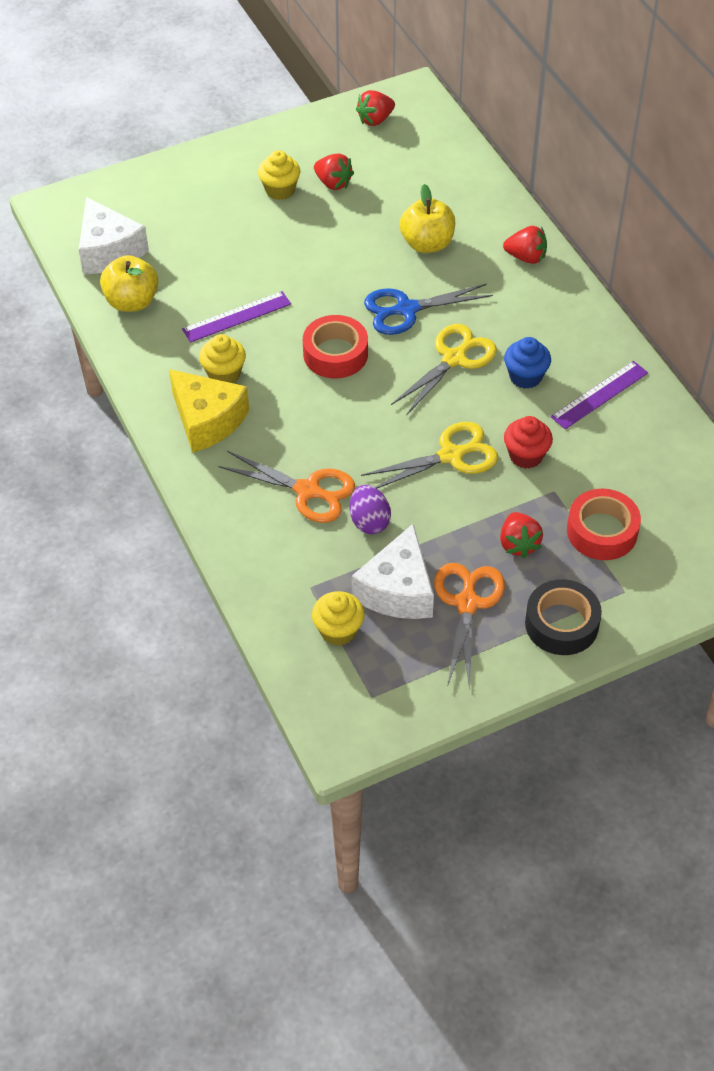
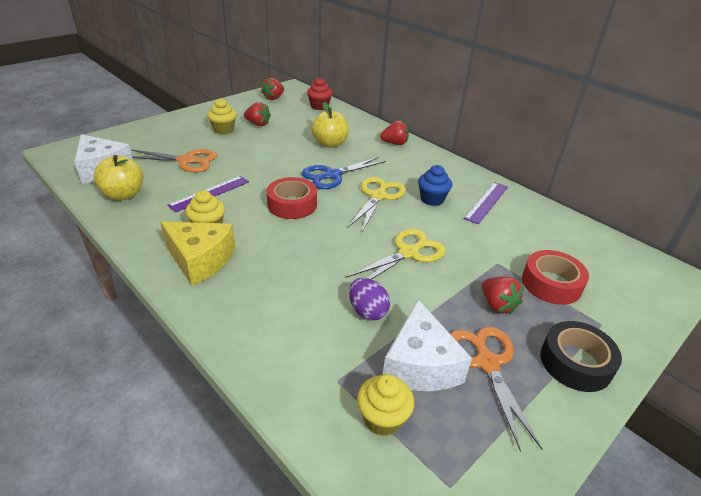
camera: 20 degrees left, 15 degrees down
(308, 491) = (304, 297): orange scissors -> orange scissors (187, 161)
(526, 456) = (462, 244): red cupcake -> red cupcake (319, 106)

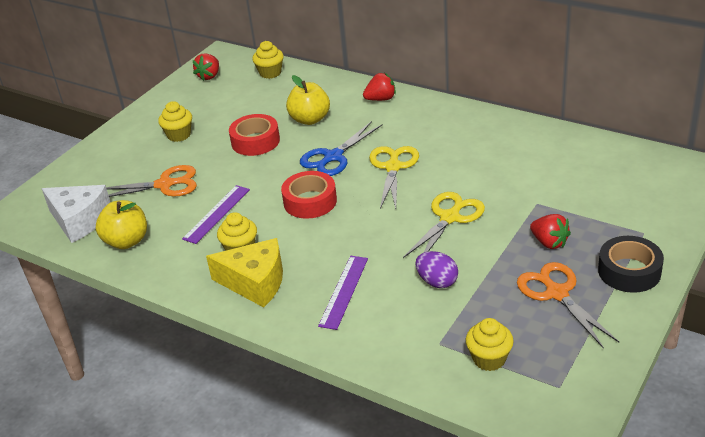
camera: 10 degrees left, 0 degrees up
(258, 124) = (213, 117): red strawberry -> none
(319, 106) = (270, 73): red cupcake -> yellow cupcake
(420, 364) = (502, 311): white cheese -> none
(432, 199) = (449, 155): blue cupcake -> none
(487, 202) = (505, 143): purple ruler -> purple ruler (344, 291)
(551, 284) = (591, 209): red tape -> red tape (255, 141)

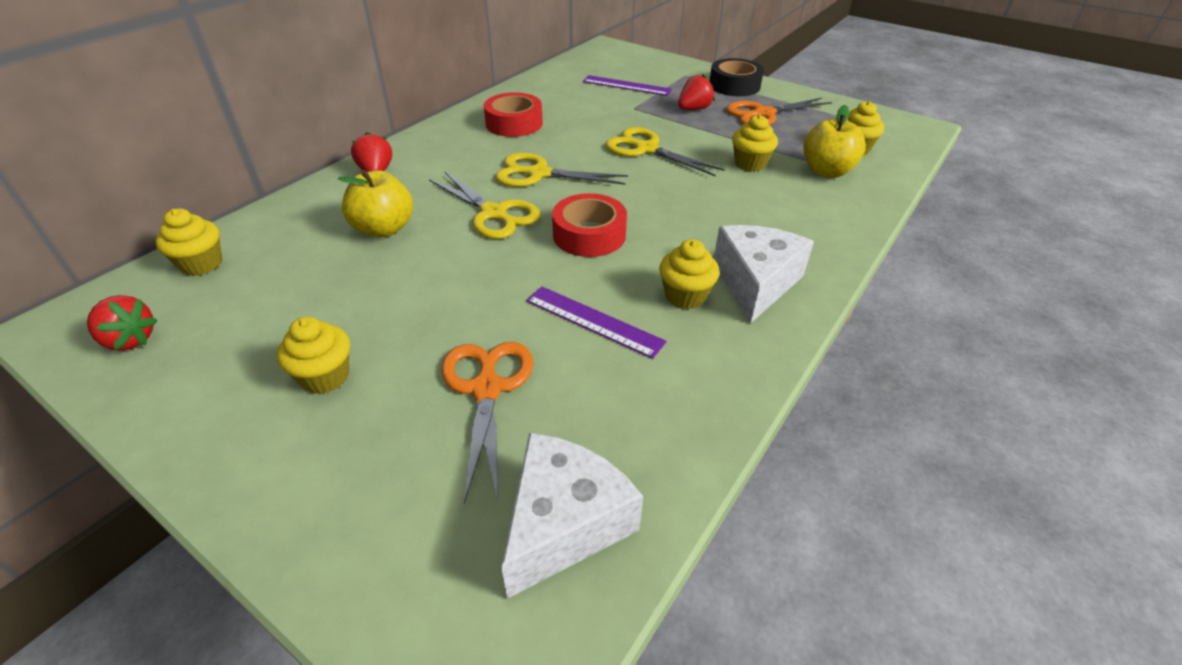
camera: 90 degrees left, 5 degrees up
(127, 241) = (647, 433): yellow apple -> yellow apple (826, 171)
(255, 141) = (410, 281): red tape -> red tape (514, 123)
(255, 282) = (755, 283): yellow cheese -> white cheese
(333, 157) = (494, 213): blue scissors -> yellow scissors
(344, 291) = (768, 217): purple ruler -> purple ruler (626, 85)
(437, 282) = (750, 164): purple egg -> yellow cupcake

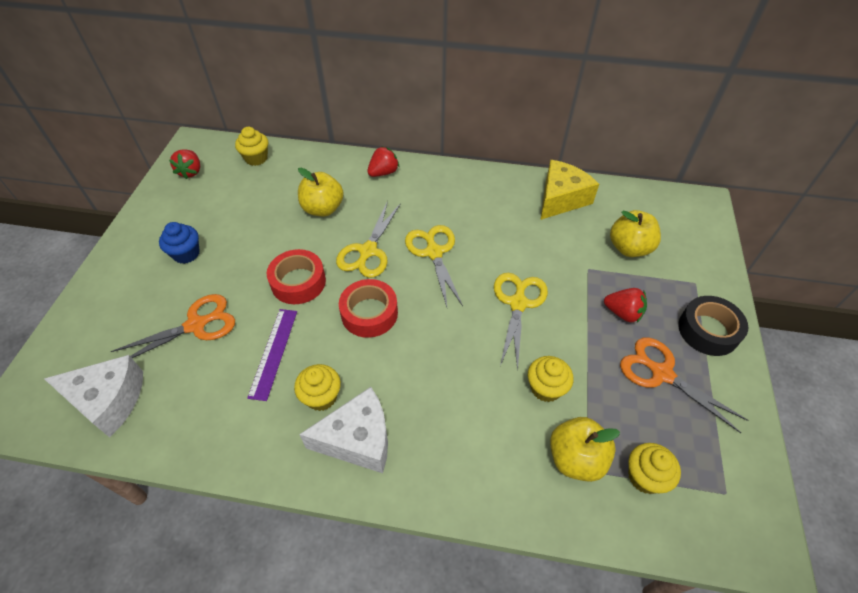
camera: 65 degrees right, 10 degrees up
(325, 377) = (186, 254): yellow cupcake -> blue cupcake
(514, 123) = (499, 207): red tape -> red tape (298, 282)
(538, 94) = (561, 199): none -> yellow cheese
(626, 85) = (629, 248): purple ruler -> yellow apple

